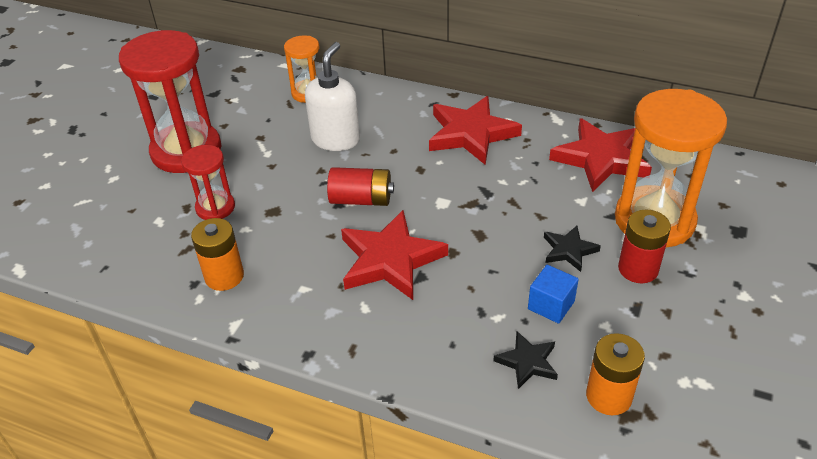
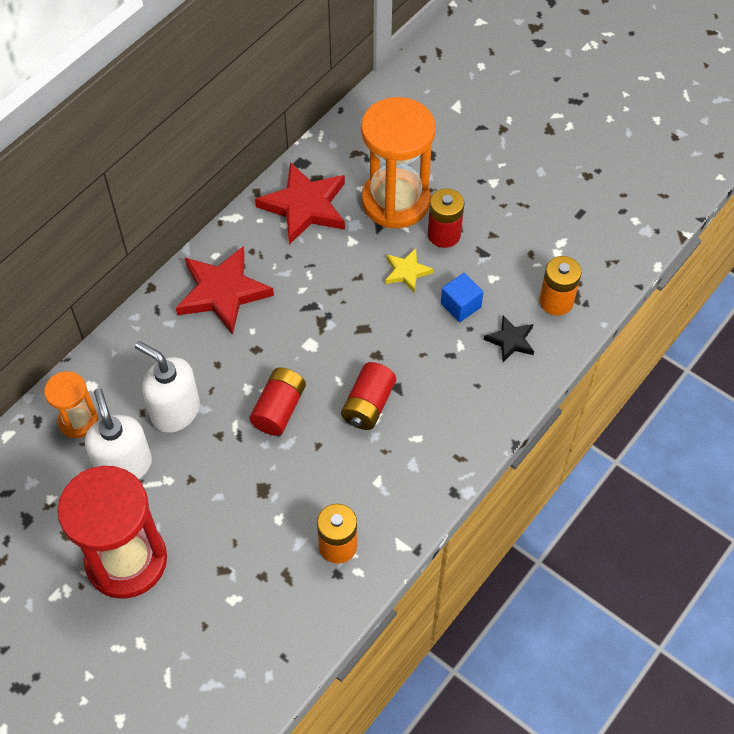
camera: 75 degrees left, 15 degrees up
(215, 207) = (235, 542): red hourglass -> none
(274, 126) = (124, 465): none -> white soap dispenser
(390, 260) = (368, 405): red star -> red battery
(569, 250) = (407, 272): black star -> yellow star

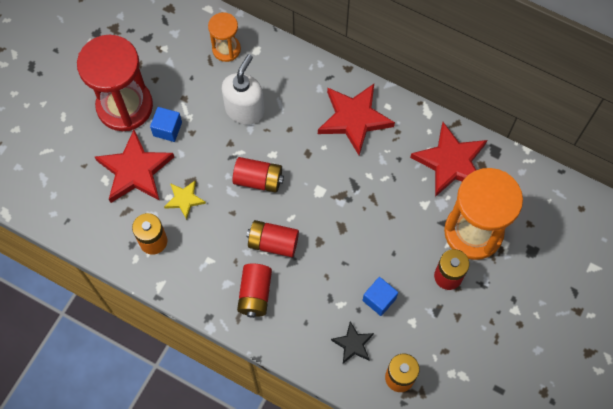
camera: 80 degrees right, 10 degrees up
(124, 465) = (196, 87): white soap dispenser -> none
(177, 509) = (167, 129): none -> blue cube
(229, 557) = (135, 170): none -> red star
(407, 272) = (403, 252): yellow star -> yellow star (184, 199)
(432, 434) = (255, 294): none -> red battery

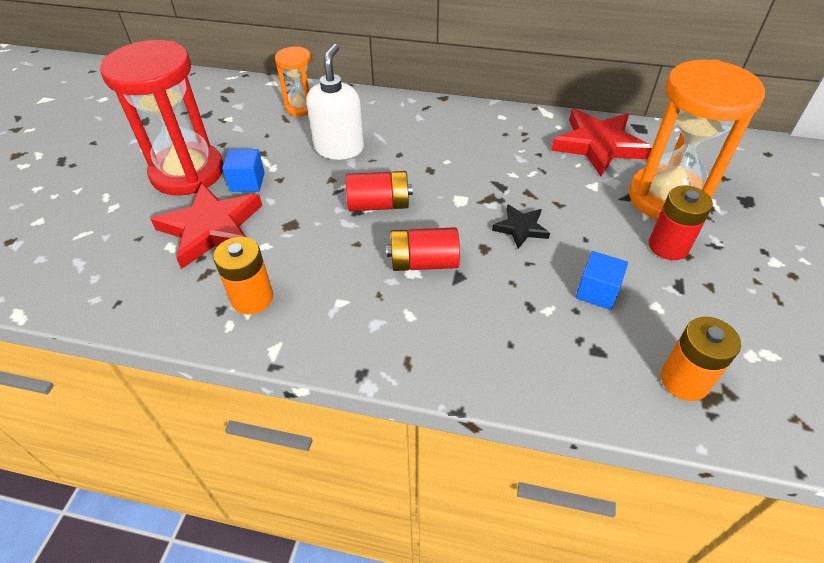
camera: 15 degrees left, 20 degrees down
(184, 199) = (286, 244): yellow star -> none
(255, 294) = (421, 326): red battery -> none
(353, 344) = (592, 354): black star -> black star (521, 228)
(354, 119) = (470, 132): red star -> none

